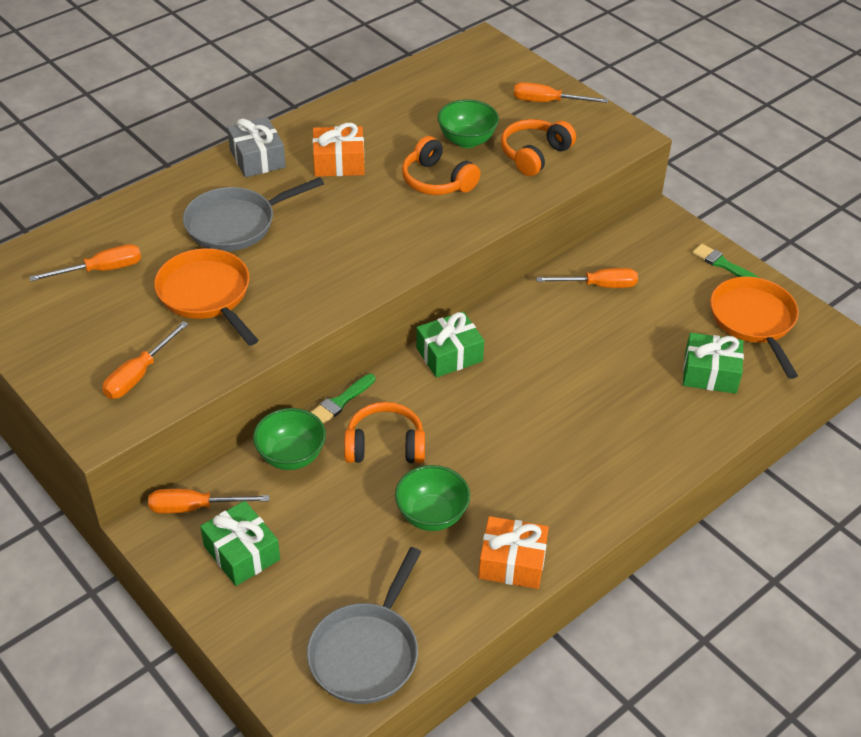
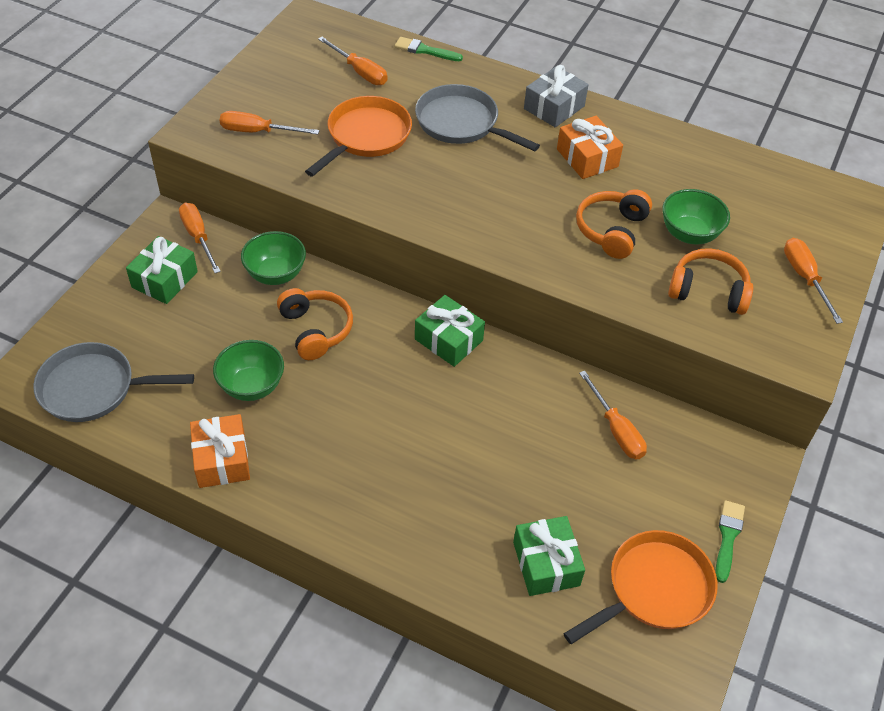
camera: 65 degrees right, 5 degrees up
(340, 402) = (351, 284): green brush -> green brush (425, 50)

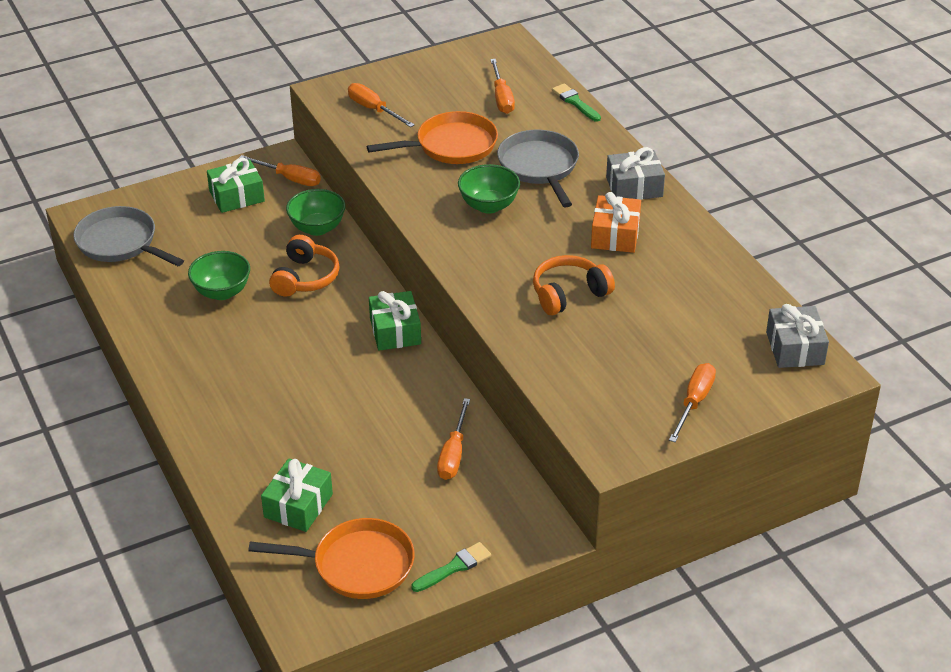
camera: 40 degrees right, 10 degrees down
(198, 237) = (289, 178): orange screwdriver -> orange screwdriver turned 105 degrees clockwise
(222, 460) = (154, 326): orange gift -> none
(689, 234) = (632, 326): green bowl -> green bowl (488, 206)
(708, 291) = (595, 371): orange headphones -> none
(816, 191) = (795, 348): none -> grey gift

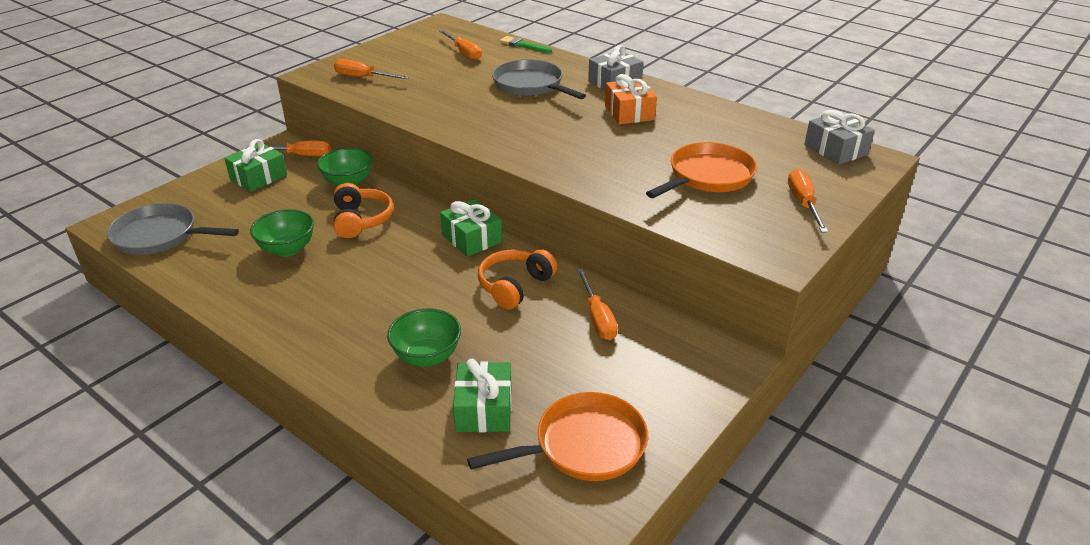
camera: 25 degrees left, 5 degrees down
(451, 146) = (447, 87): orange pan -> orange pan (707, 177)
(454, 567) = (677, 415): green brush -> none
(488, 206) = (511, 116): green bowl -> green bowl (427, 356)
(569, 294) = (630, 157): orange headphones -> orange headphones (514, 286)

